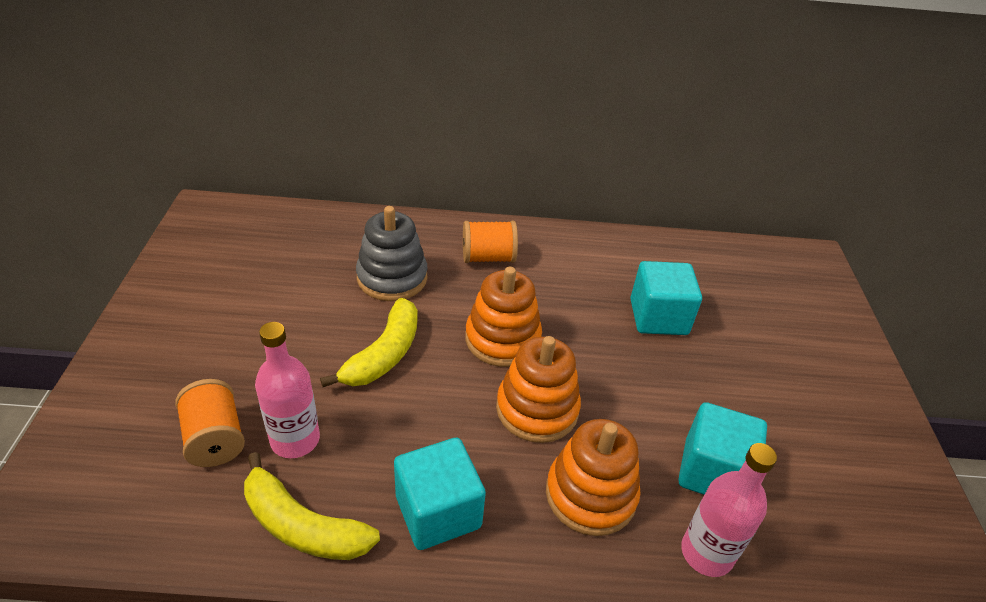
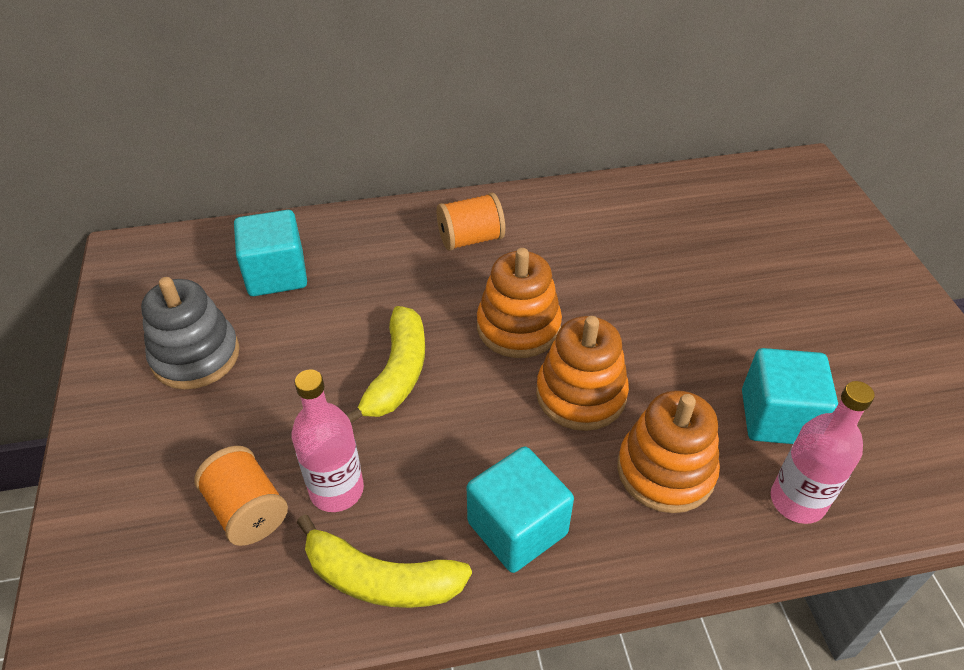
camera: 10 degrees left, 5 degrees up
(392, 278) = (374, 285): grey stacking toy -> grey stacking toy (196, 356)
(658, 317) = (671, 266): turquoise cube -> turquoise cube (276, 274)

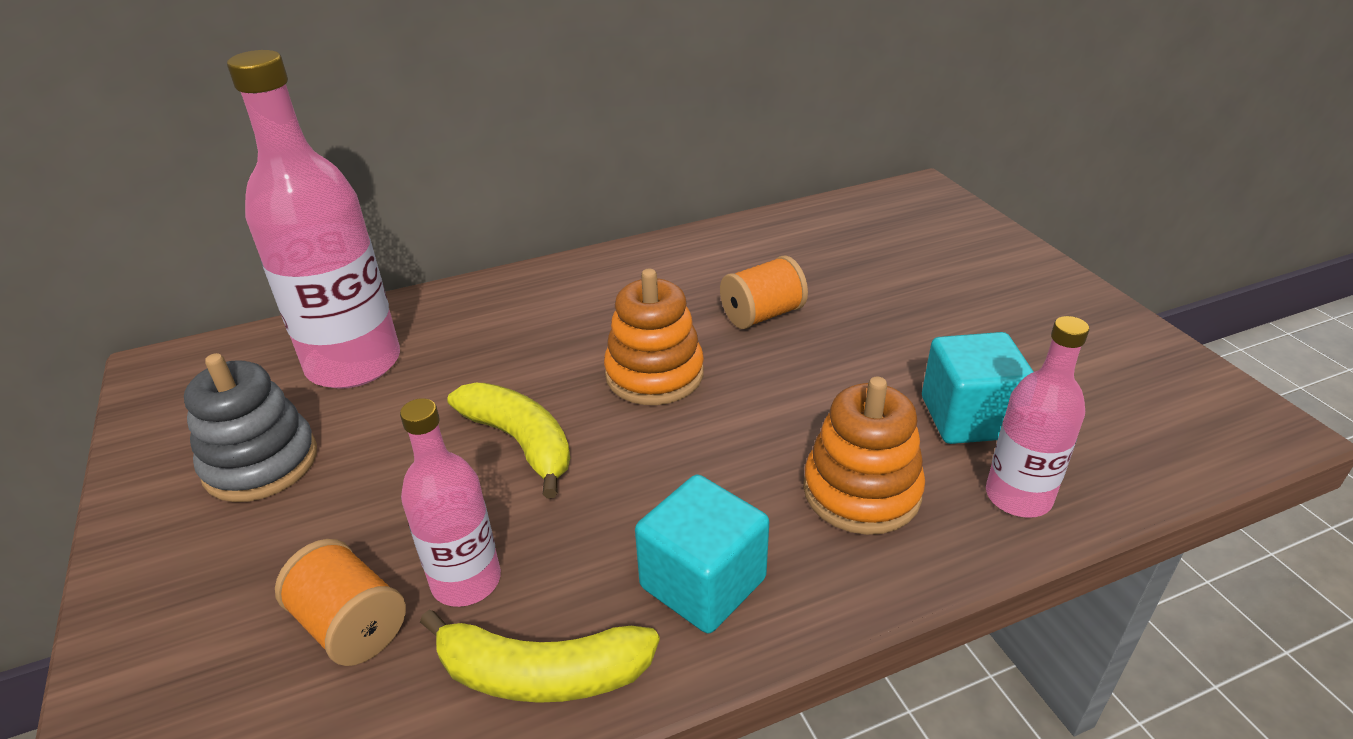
camera: 10 degrees left, 10 degrees down
(276, 274) = (354, 363): turquoise cube -> pink bottle
(397, 373) = (520, 442): yellow banana -> yellow banana turned 45 degrees counterclockwise
(470, 239) = (580, 298): orange spool -> orange spool (762, 315)
(581, 394) = (743, 430): orange stacking toy -> none

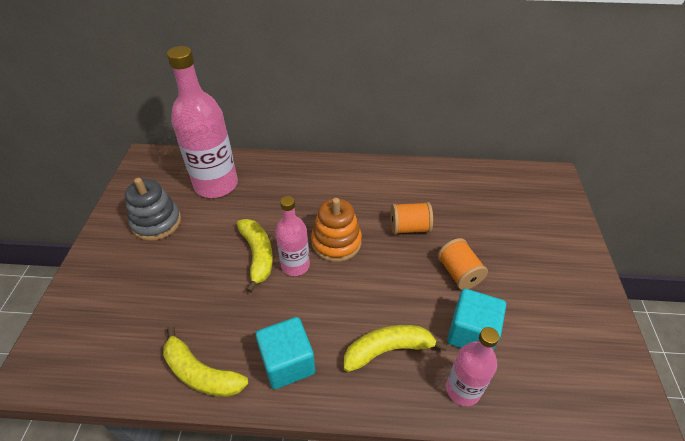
camera: 25 degrees right, 10 degrees up
(351, 625) = (148, 315): orange spool -> orange spool (459, 273)
(466, 581) = (198, 315): pink bottle -> pink bottle (295, 265)
(861, 491) = (388, 350): orange stacking toy -> yellow banana

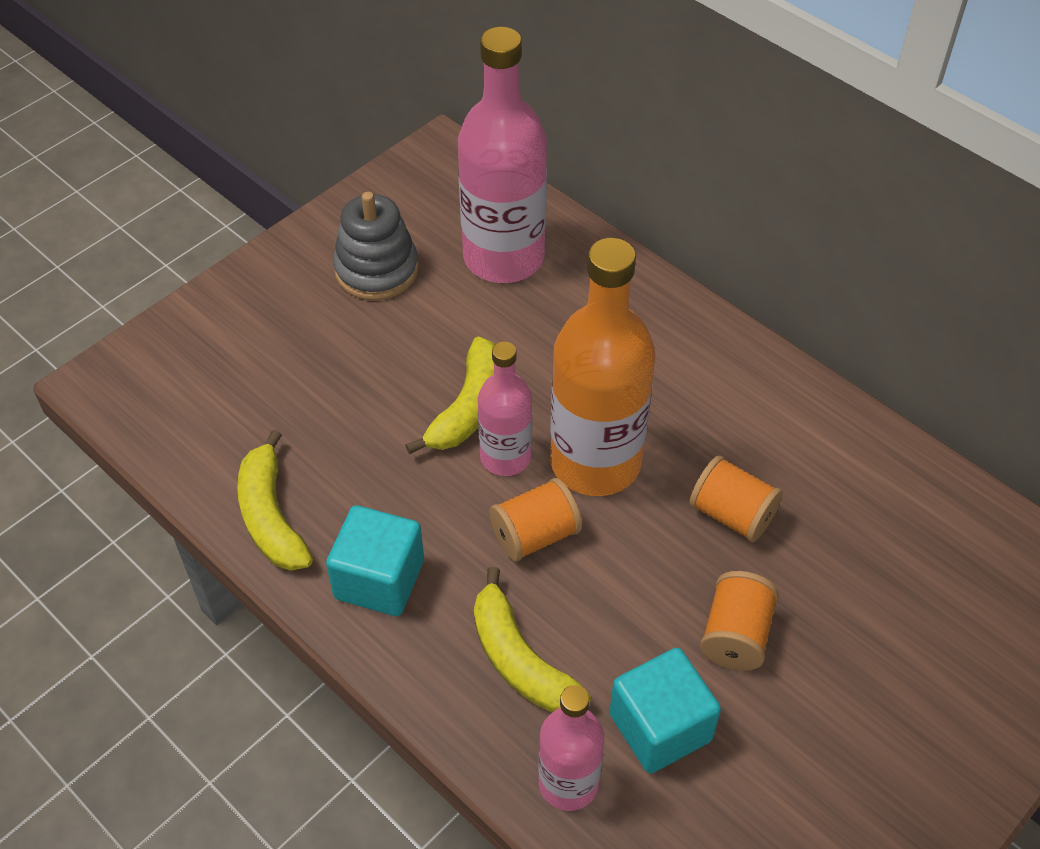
camera: 40 degrees right, 5 degrees up
(336, 242) = (595, 462): orange stacking toy -> orange bottle
(341, 290) = (535, 535): none -> orange spool
(388, 350) = (520, 660): yellow banana -> yellow banana turned 150 degrees counterclockwise

